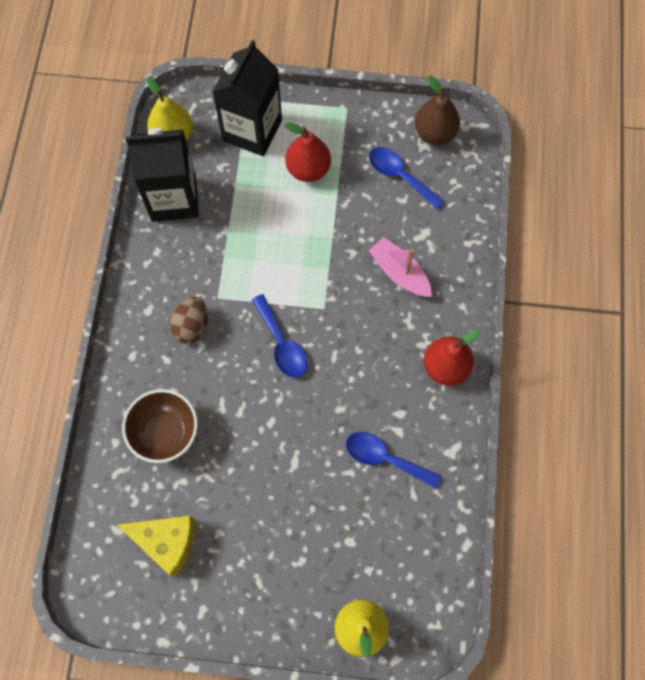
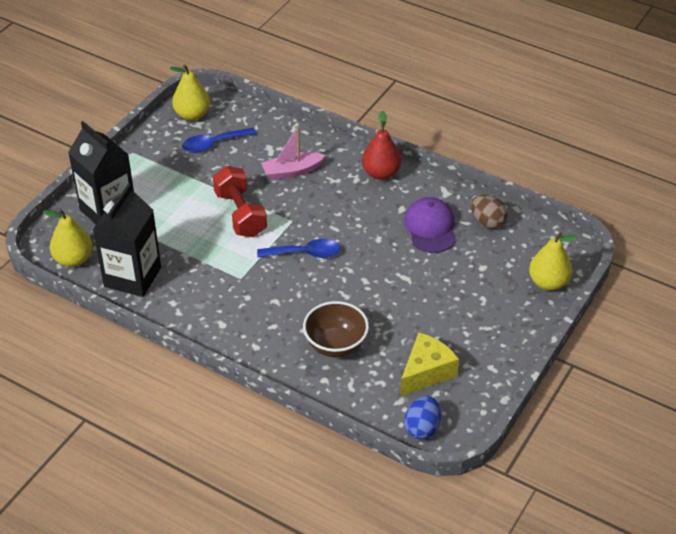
camera: 65 degrees left, 25 degrees down
(89, 568) = (422, 428): none -> blue egg
(191, 326) = (254, 301): brown egg -> brown egg (487, 222)
(308, 169) = (168, 190): red pear -> none
(308, 253) = (240, 214): none -> red dumbbell
(385, 458) = (430, 228): blue spoon -> purple cap
(434, 133) = (192, 114): brown pear -> yellow pear

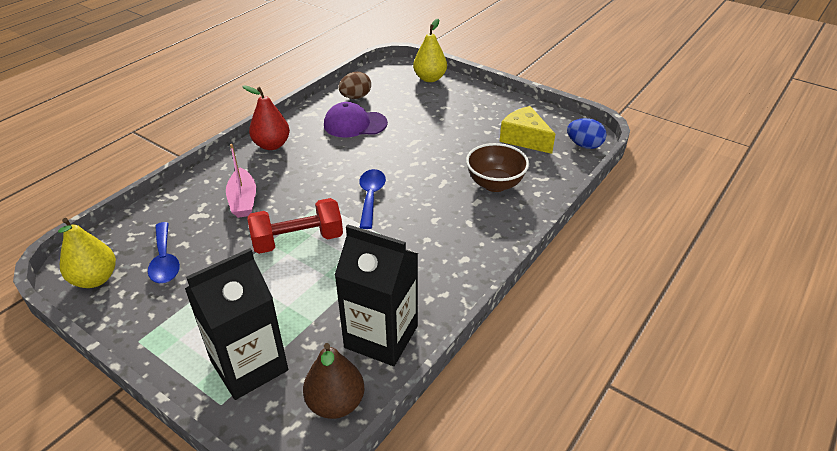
camera: 85 degrees left, 5 degrees down
(73, 259) = (336, 403): yellow pear -> brown pear

